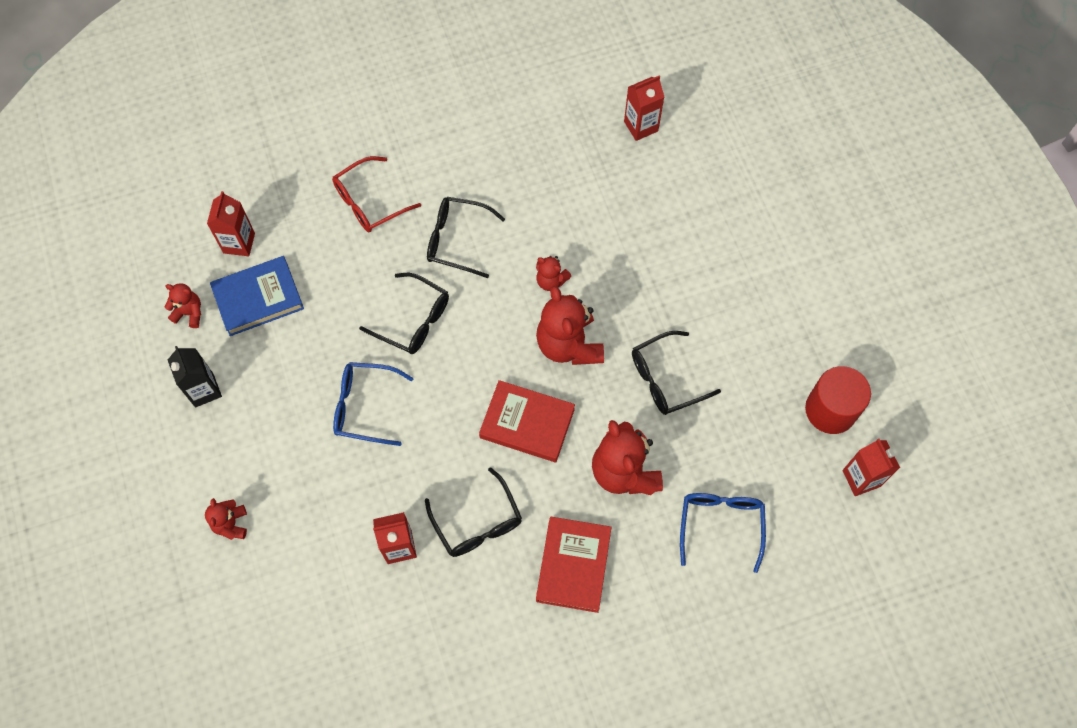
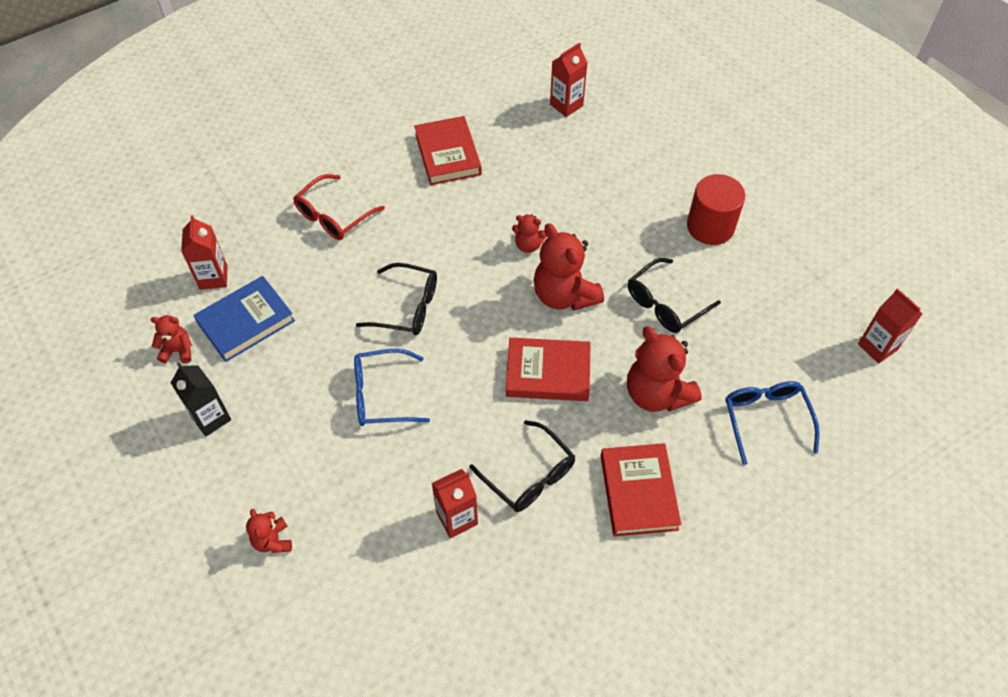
camera: 15 degrees left, 10 degrees down
(457, 240) = (428, 230): black glasses -> none
(501, 157) = (447, 154): none -> red book
(830, 410) = (825, 295): red cylinder -> red cylinder (710, 227)

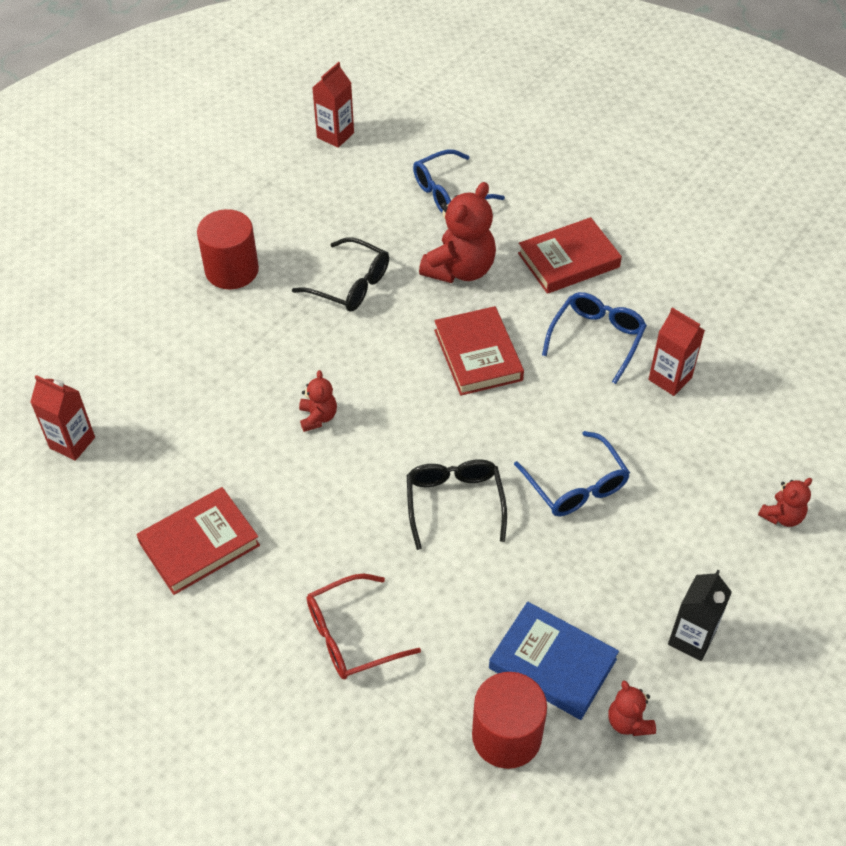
camera: 110 degrees left, 5 degrees down
(213, 277) = (506, 736): red carton -> red cylinder
(333, 216) = (351, 636): red glasses -> red glasses turned 135 degrees clockwise
(529, 476) = (597, 338): black glasses -> blue glasses
(564, 295) = (375, 367): red teddy bear -> none

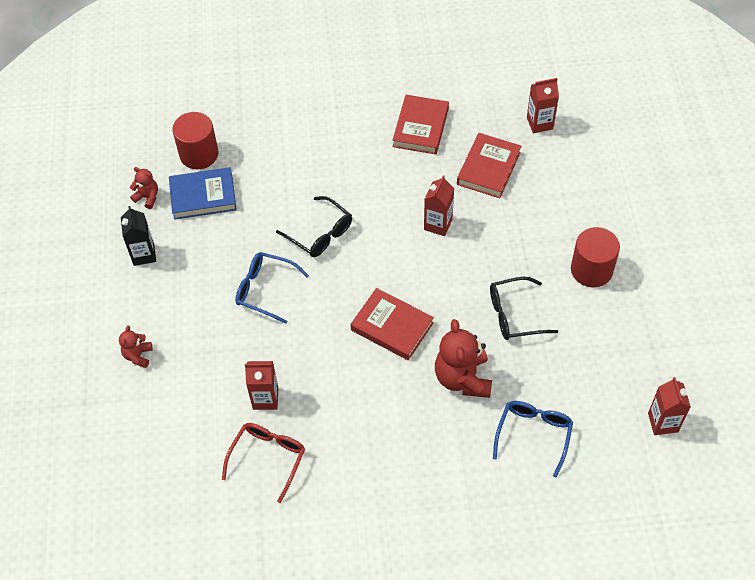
camera: 140 degrees right, 5 degrees up
(318, 417) = (438, 224): red teddy bear -> red carton
(351, 636) = (307, 142): red glasses -> red glasses (268, 458)
(568, 260) = (403, 441): red book -> red book (488, 168)
(597, 338) = (333, 393): blue glasses -> none

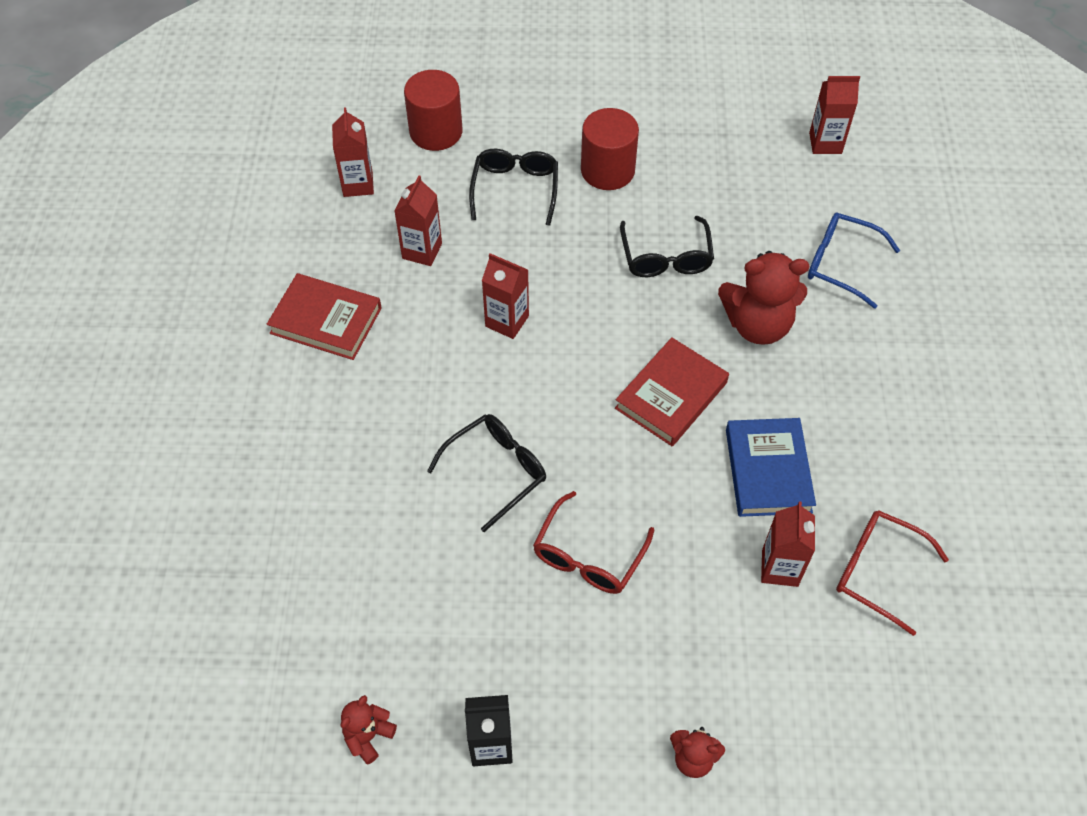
camera: 85 degrees left, 0 degrees up
(199, 154) = (293, 644): red cylinder -> red cylinder (436, 132)
(203, 196) = (387, 641): blue book -> blue book (768, 470)
(265, 290) = (588, 556): blue glasses -> red glasses
(488, 168) = (422, 251): red book -> red carton
(558, 214) = (515, 189): none -> black glasses

